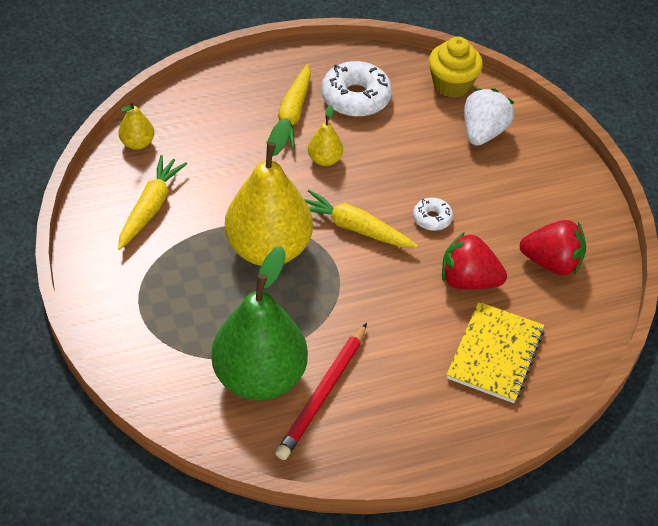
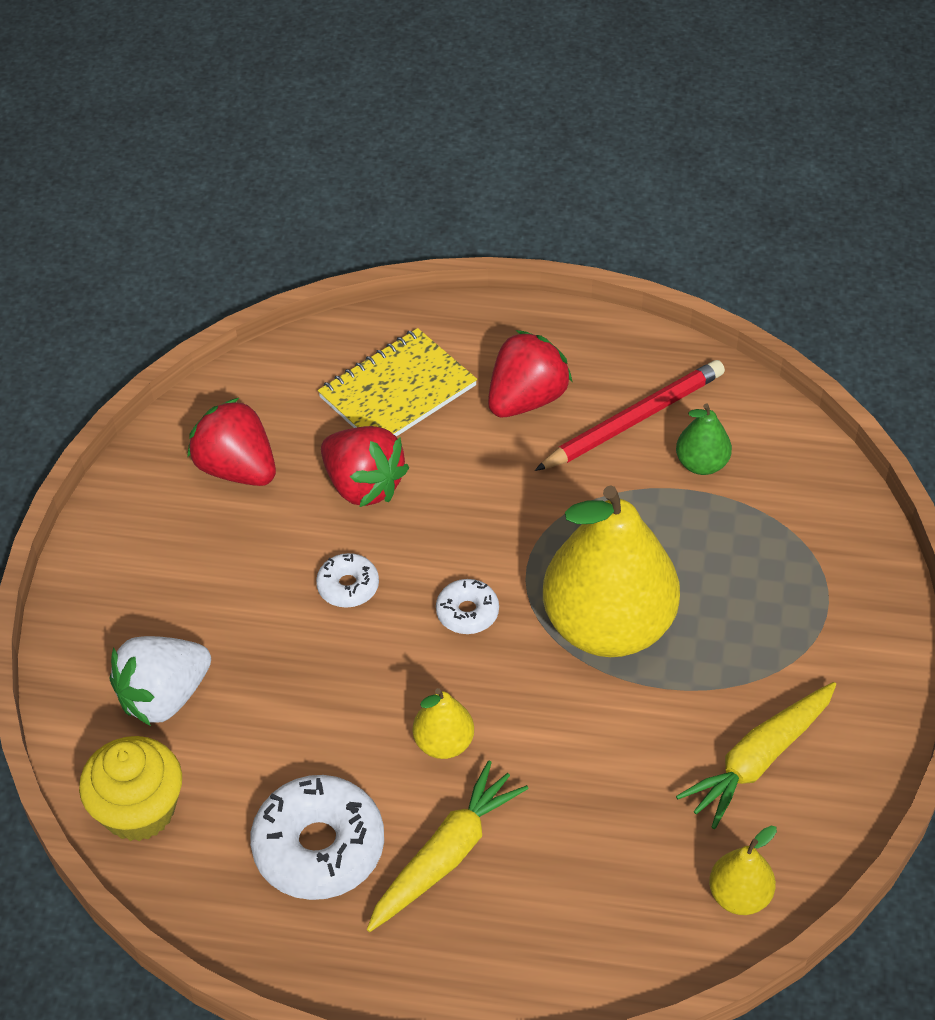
camera: 150 degrees left, 0 degrees up
(260, 377) = (701, 464): green pear -> green pear, size x0.44
(354, 228) = (467, 612): yellow carrot -> white donut
(405, 382) = (526, 399): none -> red strawberry

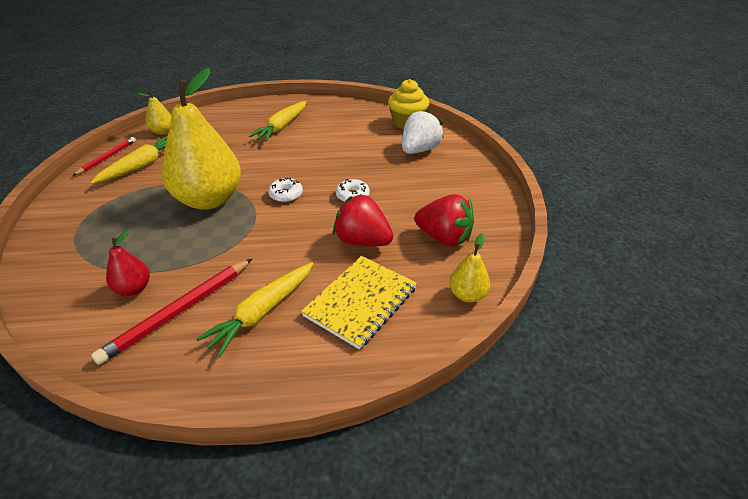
camera: 165 degrees right, 10 degrees down
(319, 847) = (332, 123): white donut -> none
(444, 743) = (289, 153): yellow pear -> yellow pear (467, 295)
(526, 399) = (262, 313): red strawberry -> yellow carrot
(701, 464) = (134, 289): green pear -> red pear
(843, 807) = (107, 157): none -> red pencil

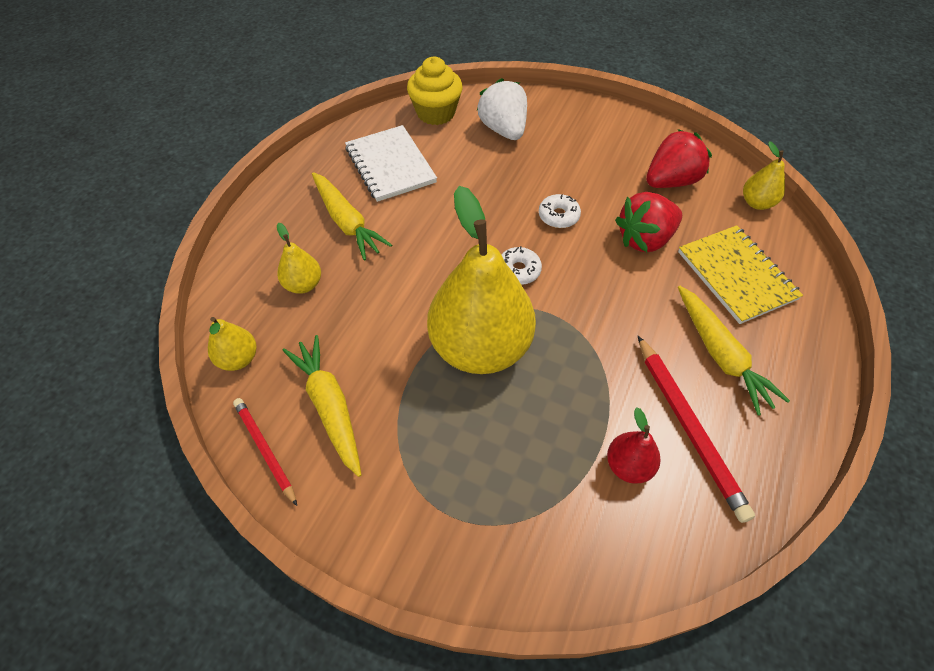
camera: 60 degrees left, 15 degrees up
(224, 131) = (303, 285): none -> yellow pear
(342, 124) = (390, 165): none -> white notebook

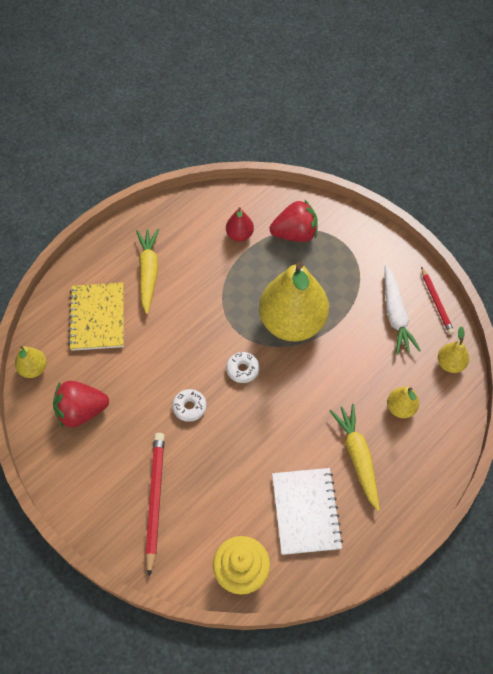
camera: 160 degrees left, 5 degrees up
(329, 406) = (395, 315): yellow carrot -> white carrot
(503, 130) = (187, 523): white strawberry -> none
(644, 239) = (138, 365): red strawberry -> red strawberry (295, 234)
(688, 427) = (195, 242): red pencil -> red pencil (155, 500)

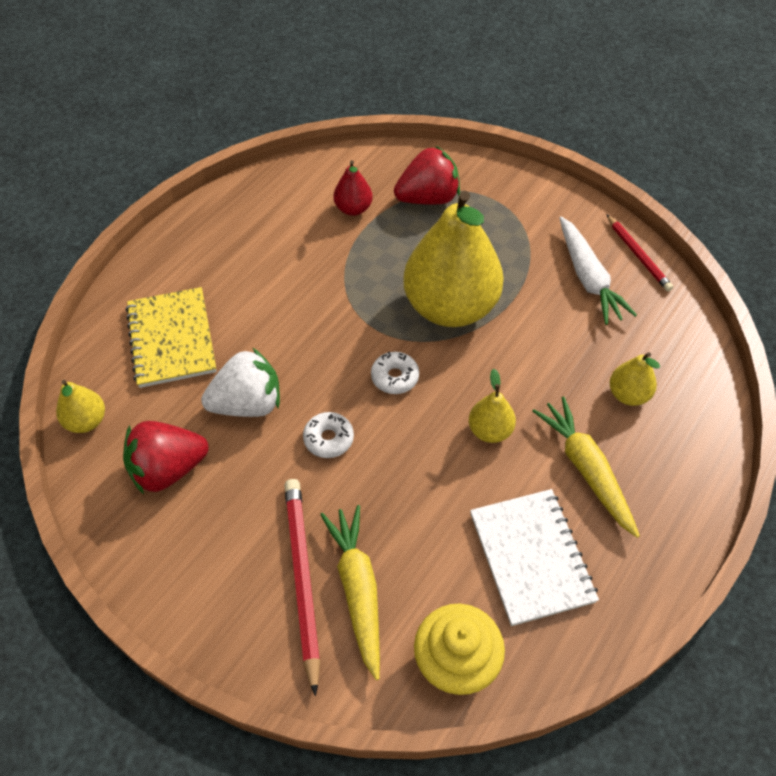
camera: 10 degrees left, 5 degrees down
(140, 373) = (248, 404): none -> white strawberry
(148, 272) = (235, 271): yellow carrot -> yellow carrot (357, 589)
(450, 364) = (679, 328): yellow pear -> yellow pear (490, 430)

